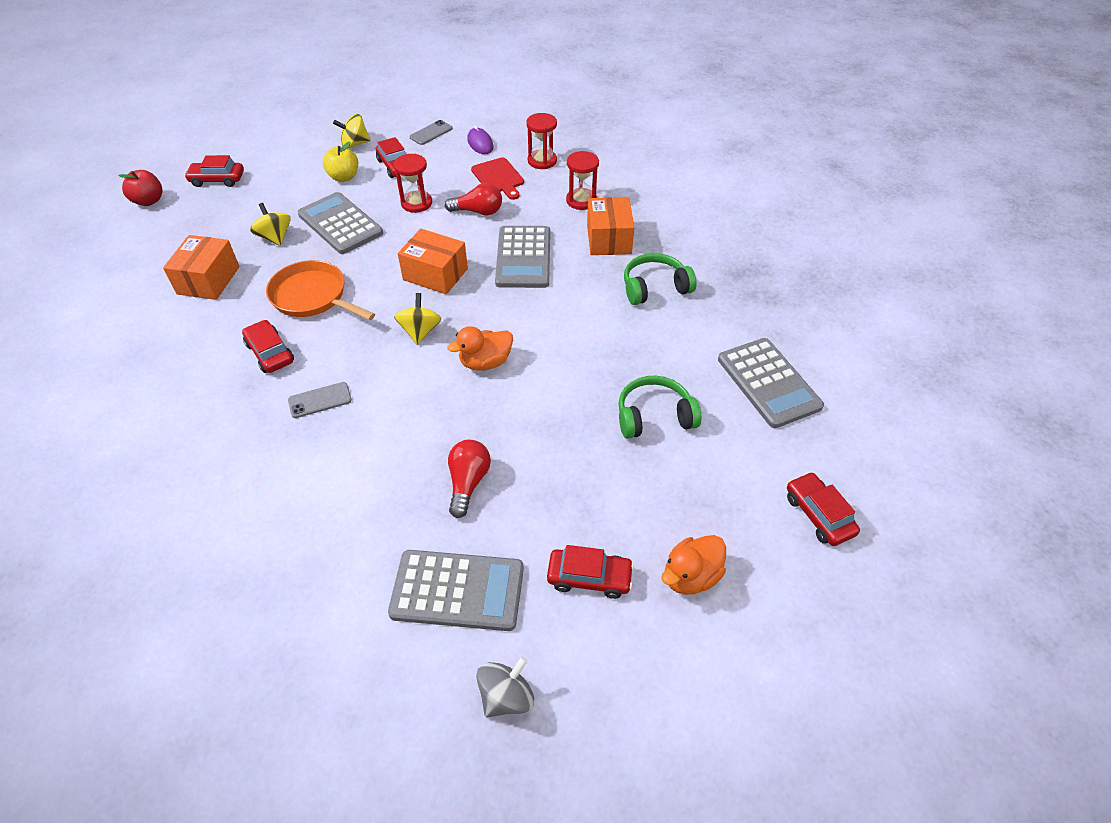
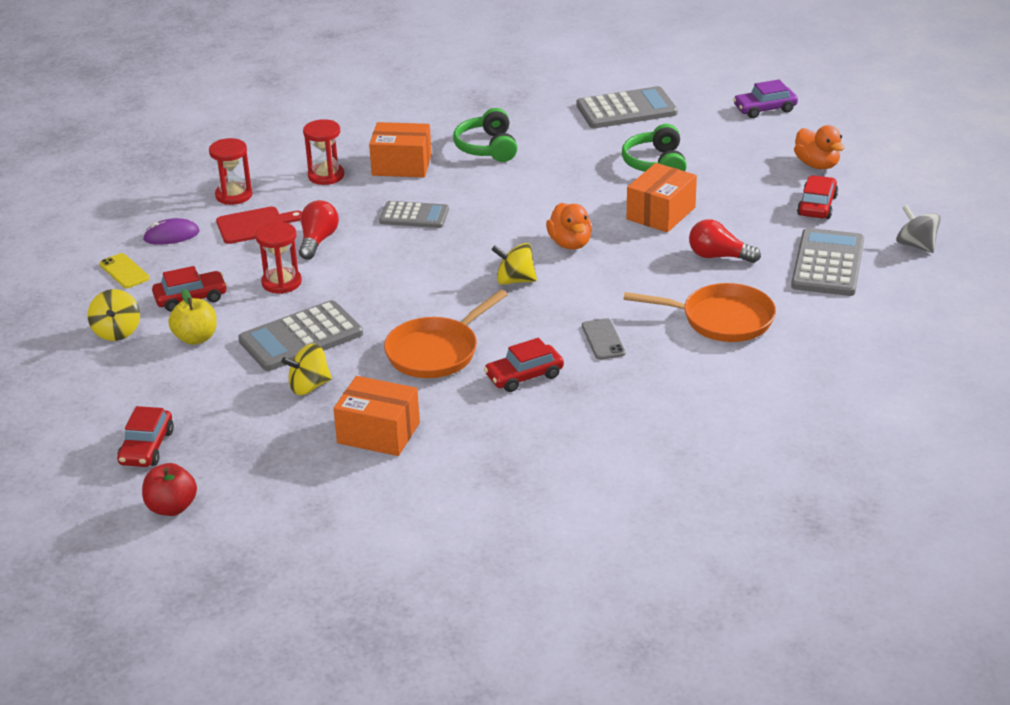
camera: 80 degrees left, 15 degrees down
(347, 490) = (721, 319): none -> orange pan
(431, 133) = (124, 271): grey phone -> yellow phone
(435, 274) = (423, 270): orange box -> orange box (661, 213)
(523, 257) = (414, 216): grey calculator -> grey calculator, size x0.65
(818, 515) = (765, 109): red car -> purple car

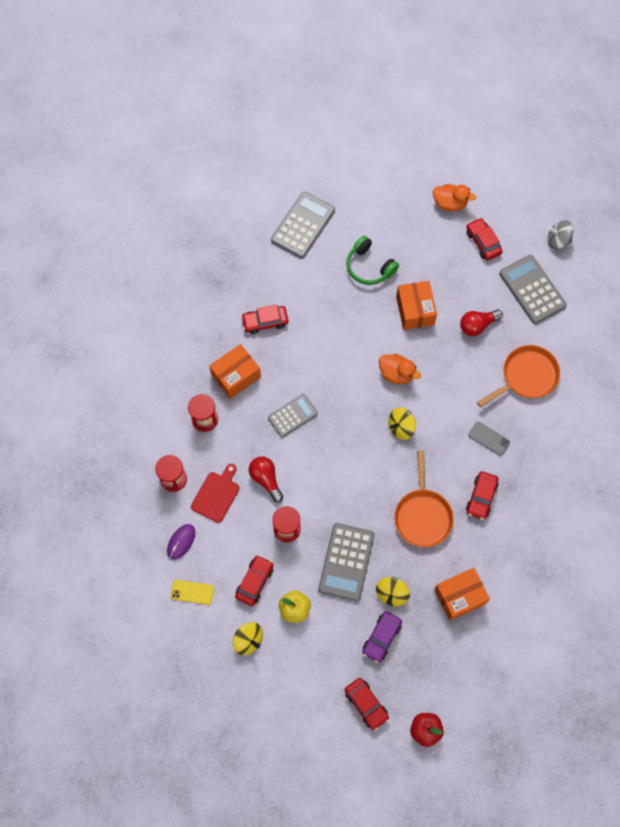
camera: 45 degrees left, 35 degrees up
(487, 147) = (265, 322): green headphones -> red car
(765, 109) = (375, 169): purple car -> purple car (381, 638)

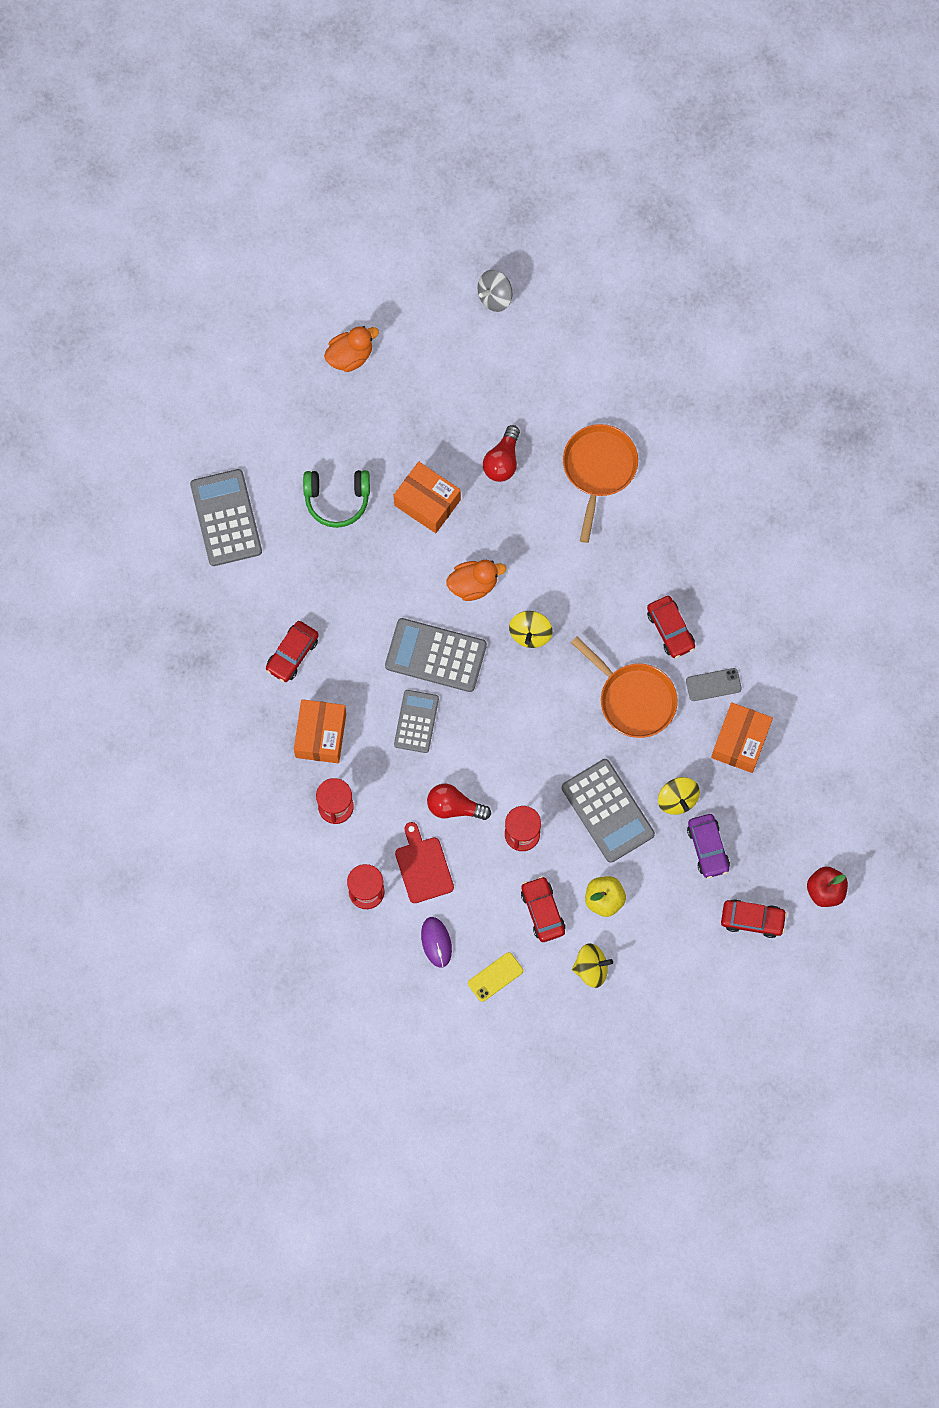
camera: 45 degrees left, 5 degrees up
(483, 242) = (423, 367): red car -> none
(489, 438) = (623, 565): grey phone -> grey phone (713, 685)
(532, 290) = (519, 373): grey calculator -> grey calculator (435, 655)

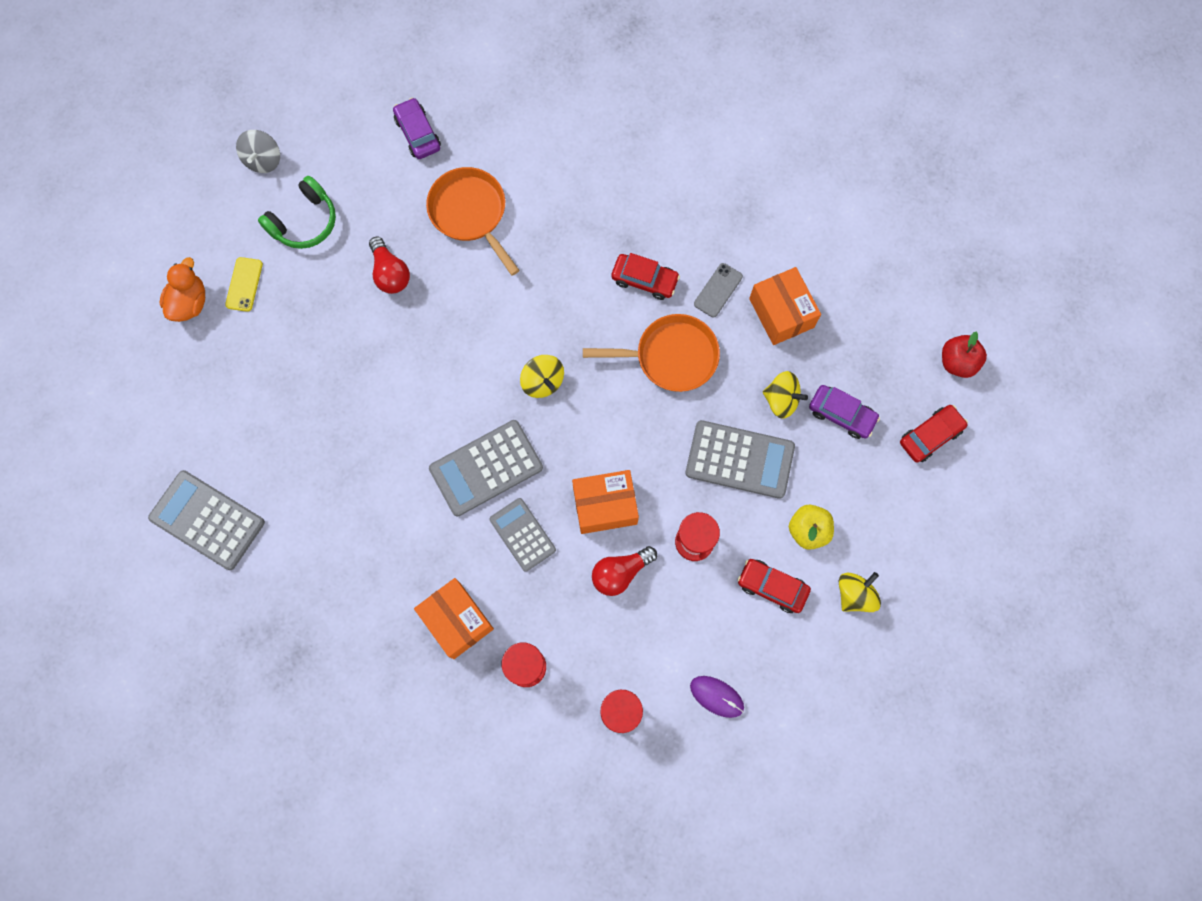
camera: 45 degrees left, 0 degrees up
(292, 654) = (369, 577): red car -> none
(337, 499) = (286, 421): green headphones -> green headphones (304, 222)
(423, 866) = (644, 645): red cutting board -> none
(427, 502) = (362, 358): orange box -> orange box (605, 506)
(473, 584) = (461, 386): orange duck -> none
(495, 977) = (790, 677): yellow phone -> yellow phone (244, 284)
(619, 376) = (418, 133): none -> purple car

